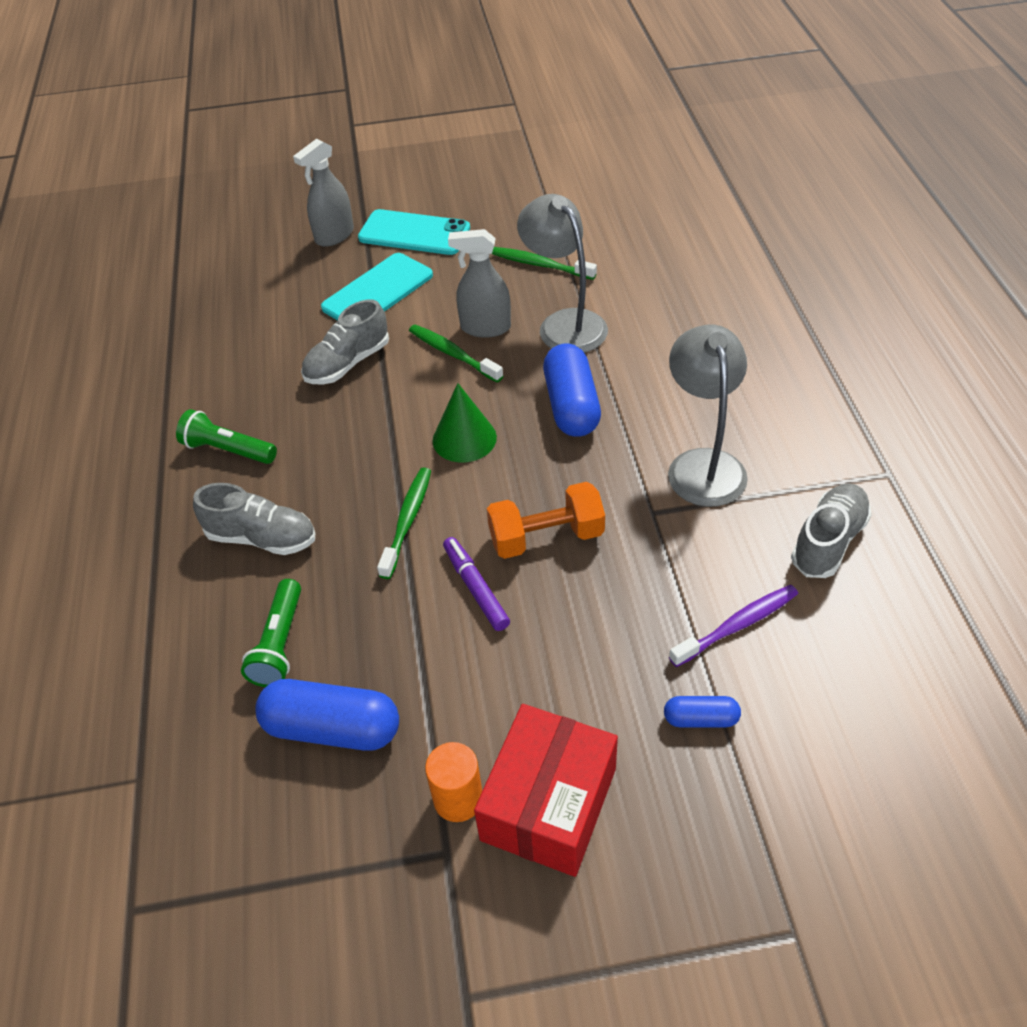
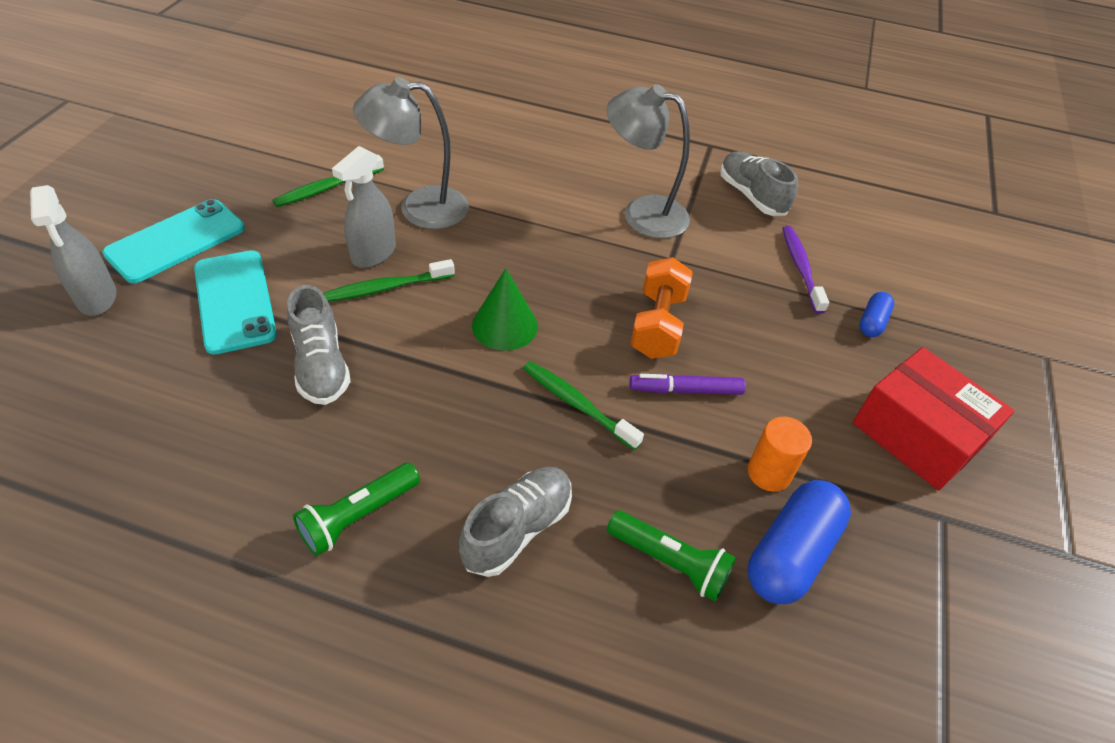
camera: 70 degrees left, 0 degrees up
(458, 799) = (895, 489): orange cylinder -> orange cylinder (769, 473)
(571, 406) = (522, 247): blue capsule -> none

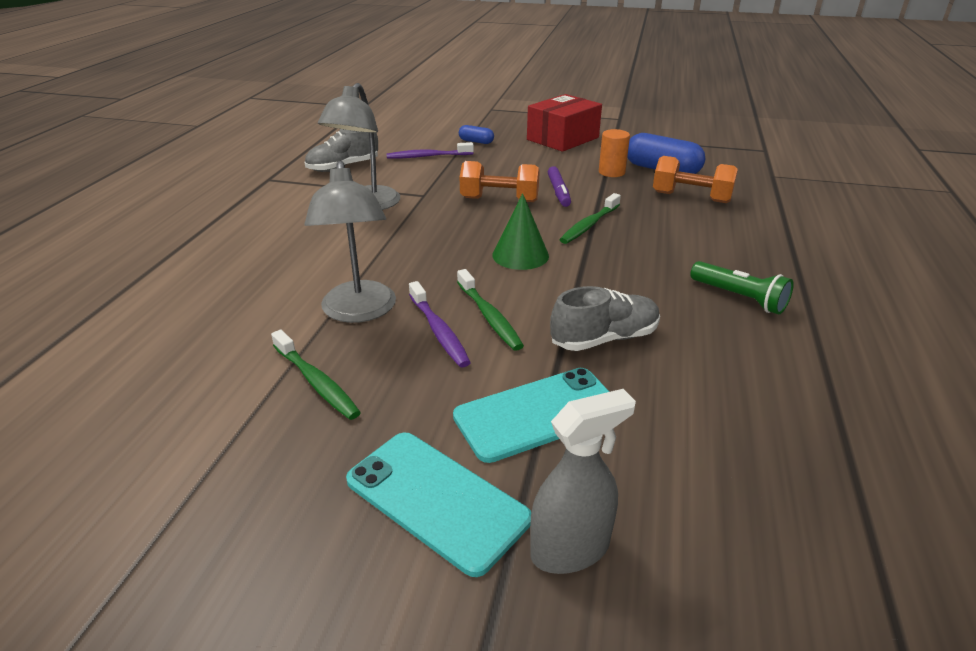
camera: 90 degrees left, 15 degrees down
(373, 253) = (439, 331): grey spray bottle -> purple toothbrush
(517, 529) = (704, 240): grey shoe -> none
(670, 562) = (691, 197): green flashlight -> orange dumbbell

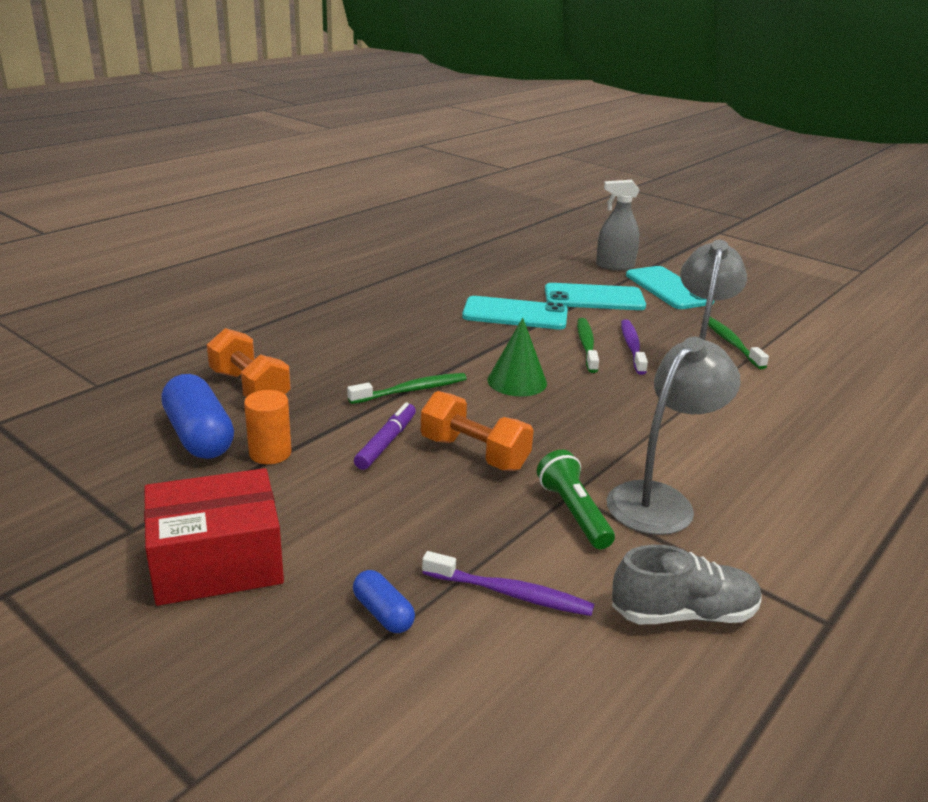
camera: 155 degrees left, 5 degrees down
(604, 338) = (515, 314): grey shoe -> turquoise phone
(739, 298) = (384, 307): green flashlight -> green flashlight (573, 513)

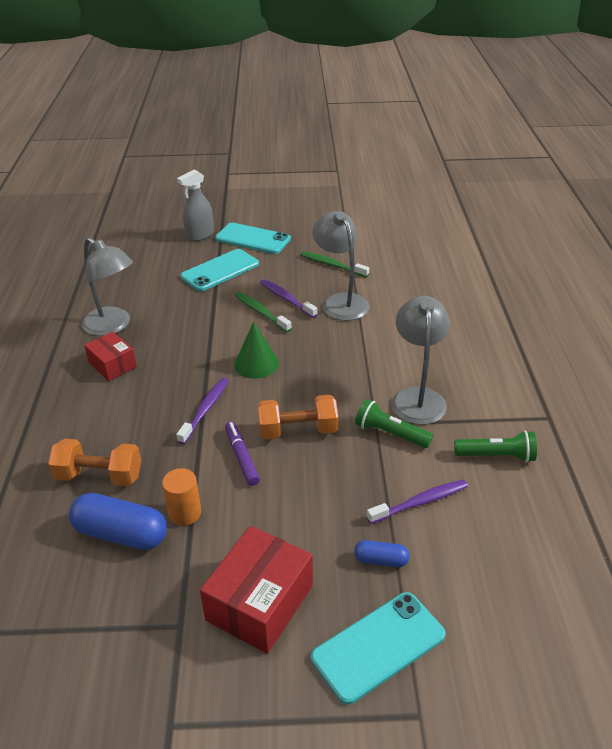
camera: 40 degrees left, 10 degrees up
(385, 320) = (112, 365): none -> red box
(411, 390) = (205, 410): green toothbrush -> purple toothbrush
(428, 295) = (113, 326): none -> grey lamp
(515, 314) = (189, 311): turquoise phone -> turquoise phone (378, 646)
(683, 614) = (496, 456): grey shoe -> green flashlight

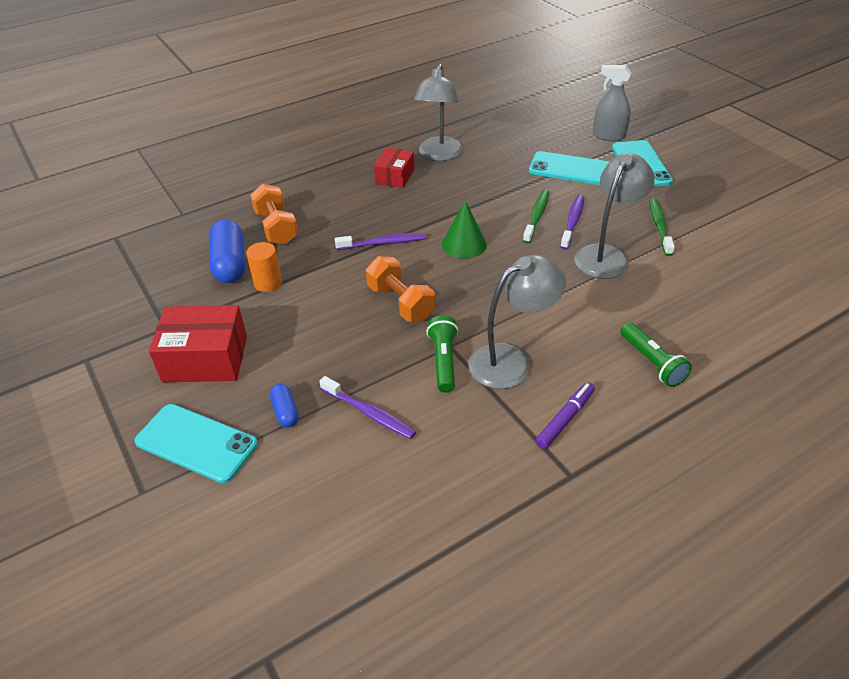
camera: 60 degrees right, 5 degrees up
(241, 457) = (346, 285): purple marker -> purple marker (565, 419)
(496, 456) = (473, 449): green flashlight -> green flashlight (652, 362)

